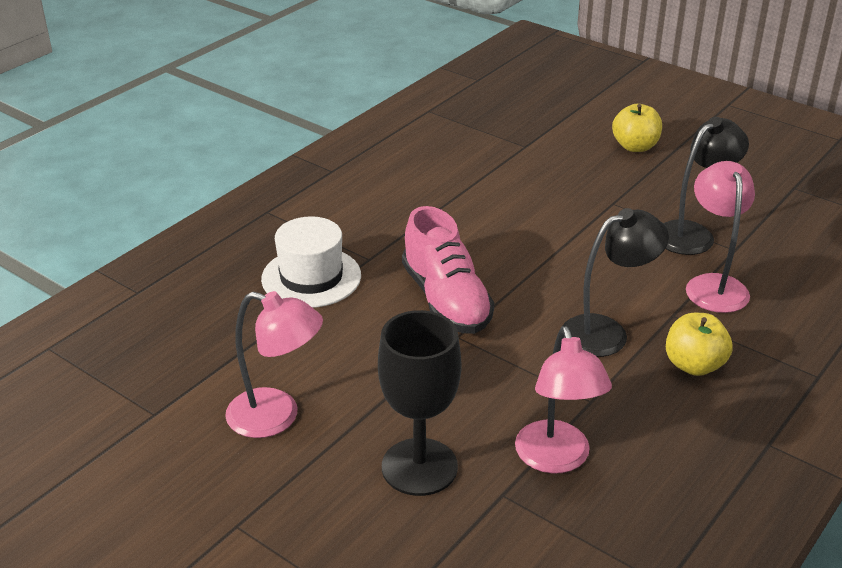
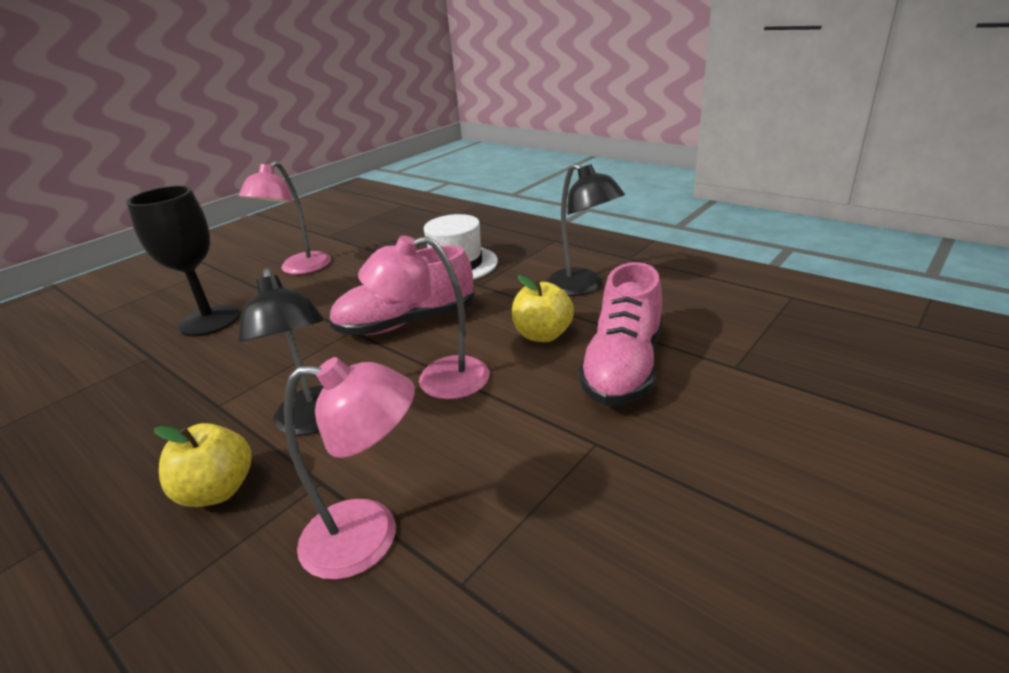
camera: 95 degrees right, 5 degrees down
(525, 187) = (623, 367): none -> pink shoe
(556, 459) = (162, 383): pink lamp -> pink lamp (438, 380)
(635, 147) = (791, 481): yellow apple -> yellow apple (543, 335)
(692, 233) = (512, 529): black lamp -> black lamp (582, 287)

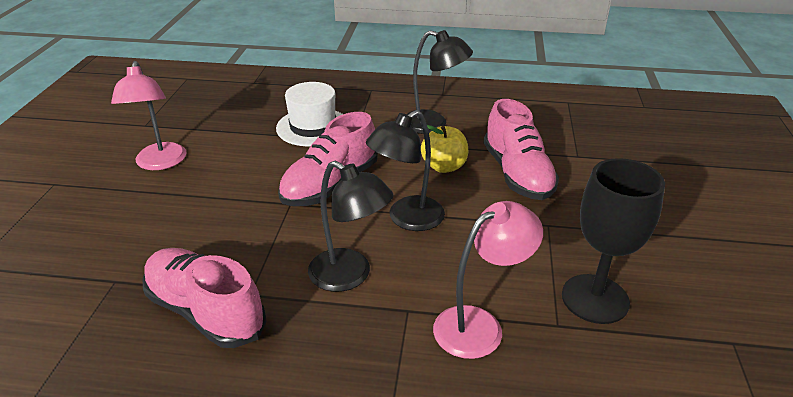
camera: 35 degrees left, 5 degrees up
(169, 408) = (206, 311): none -> pink shoe
(209, 321) = (132, 233): black goblet -> black goblet (595, 299)
(218, 491) = (339, 345): yellow apple -> none
(438, 380) = (407, 219): pink lamp -> black lamp

